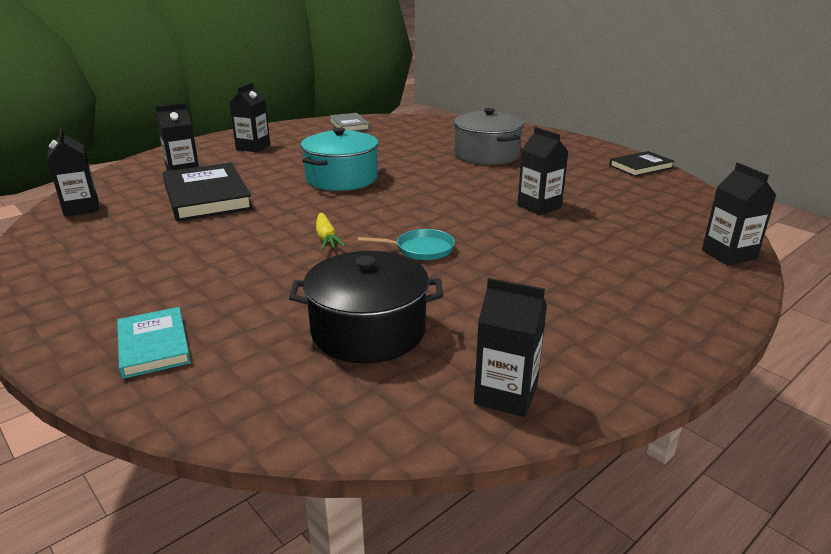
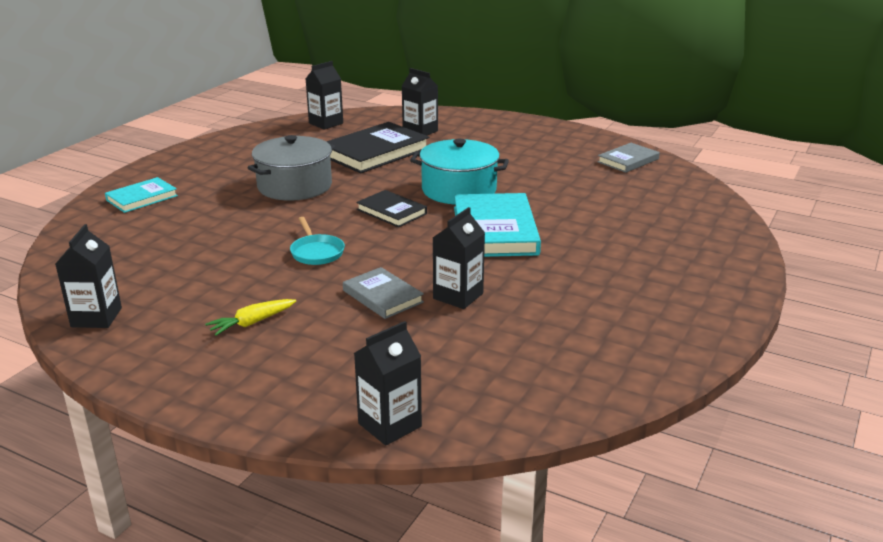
camera: 70 degrees right, 0 degrees up
(253, 147) = (508, 138): black carton -> none
(326, 238) = (319, 212): yellow carrot -> yellow carrot (251, 323)
(368, 331) = (172, 256): black pot -> none
(433, 179) = (494, 230): none -> turquoise book
(486, 155) = (605, 247): grey pot -> grey pot (295, 186)
(527, 232) = (383, 296): none -> grey book
(641, 167) = (668, 356): black book -> black book (391, 212)

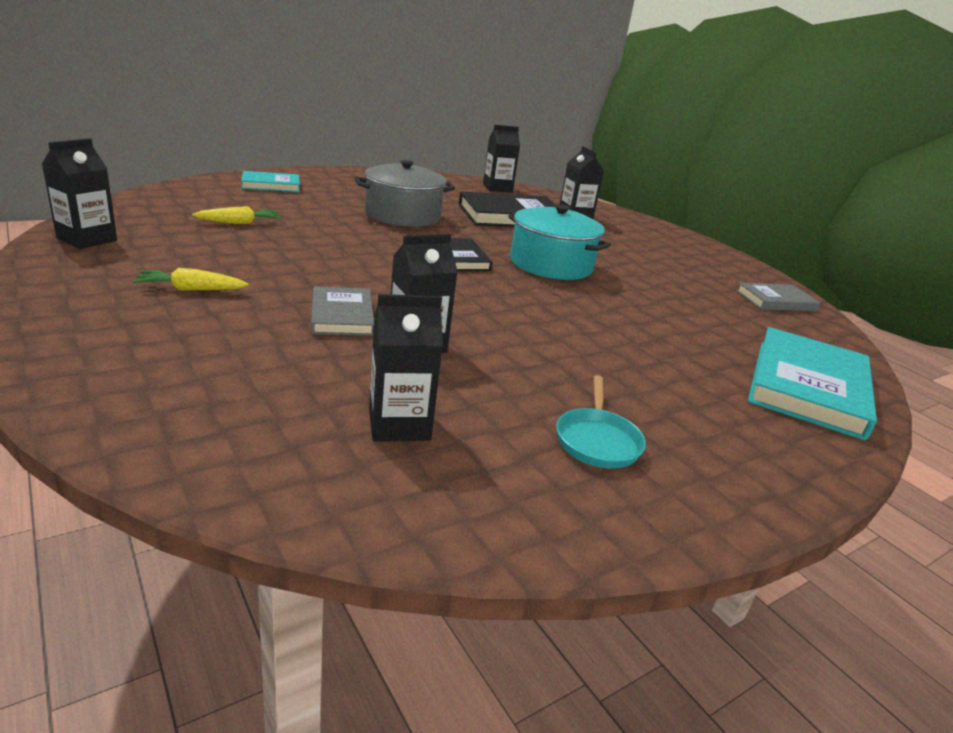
camera: 25 degrees right, 0 degrees up
(184, 249) = (240, 223): none -> yellow carrot
(316, 252) = (341, 262): turquoise pan -> turquoise pan (597, 440)
(389, 425) = (142, 432): black carton -> black carton (399, 424)
(494, 230) = (541, 306): turquoise book -> turquoise book (807, 387)

